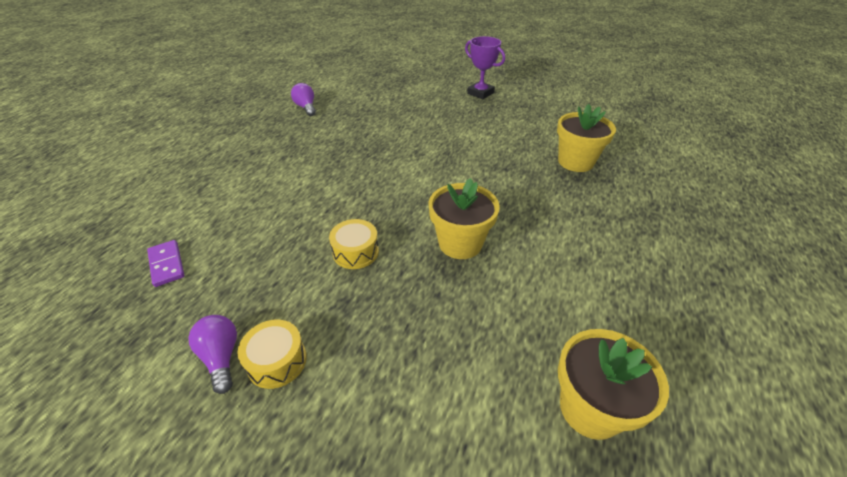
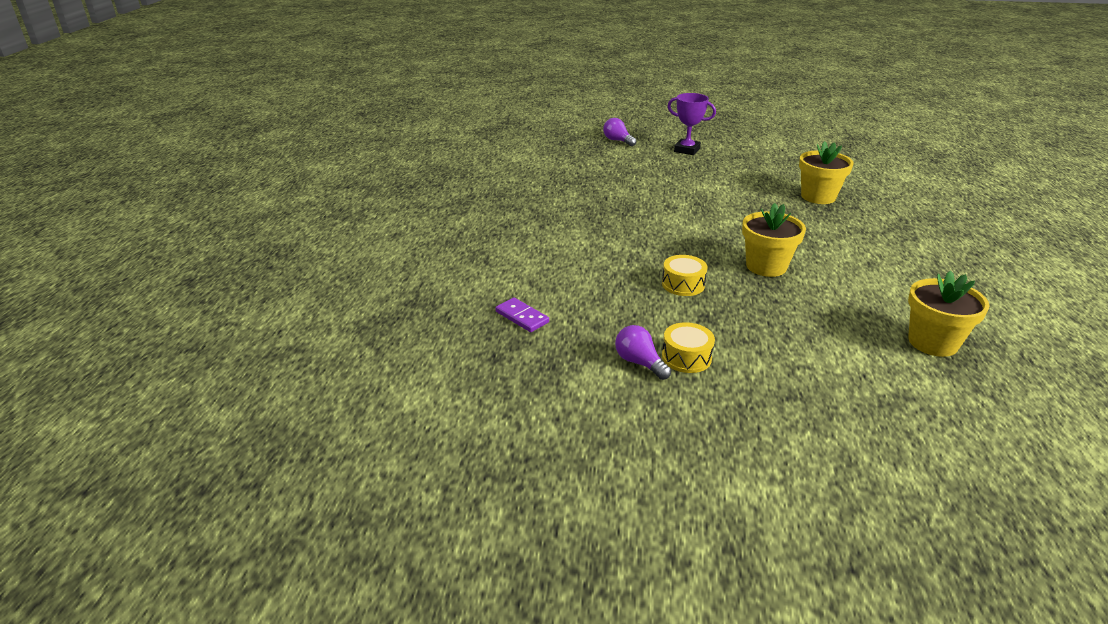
camera: 15 degrees left, 10 degrees down
(306, 107) = (518, 181): purple light bulb -> purple light bulb (617, 141)

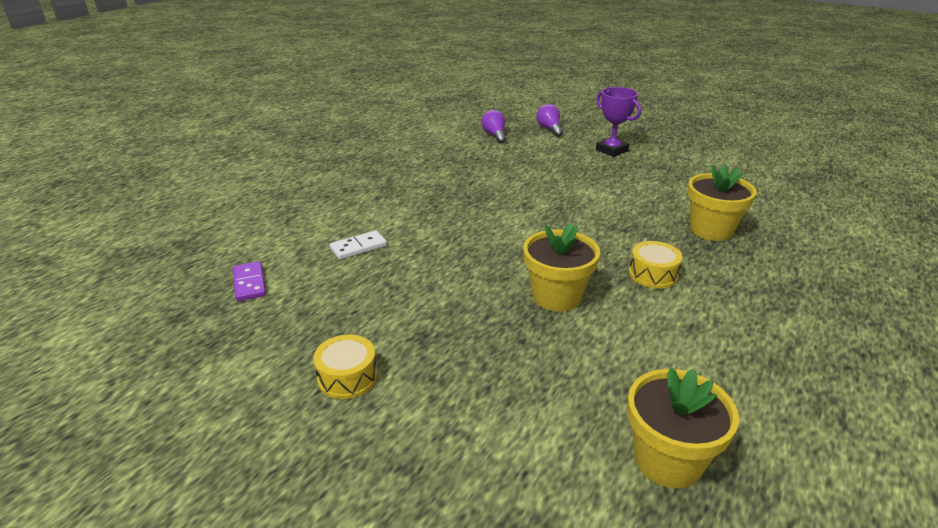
camera: 25 degrees right, 0 degrees up
(577, 268) = (358, 247): none -> white domino
(639, 363) = (294, 367): purple light bulb -> purple light bulb (494, 135)
(683, 284) = (441, 292): yellow drum -> yellow drum (653, 274)

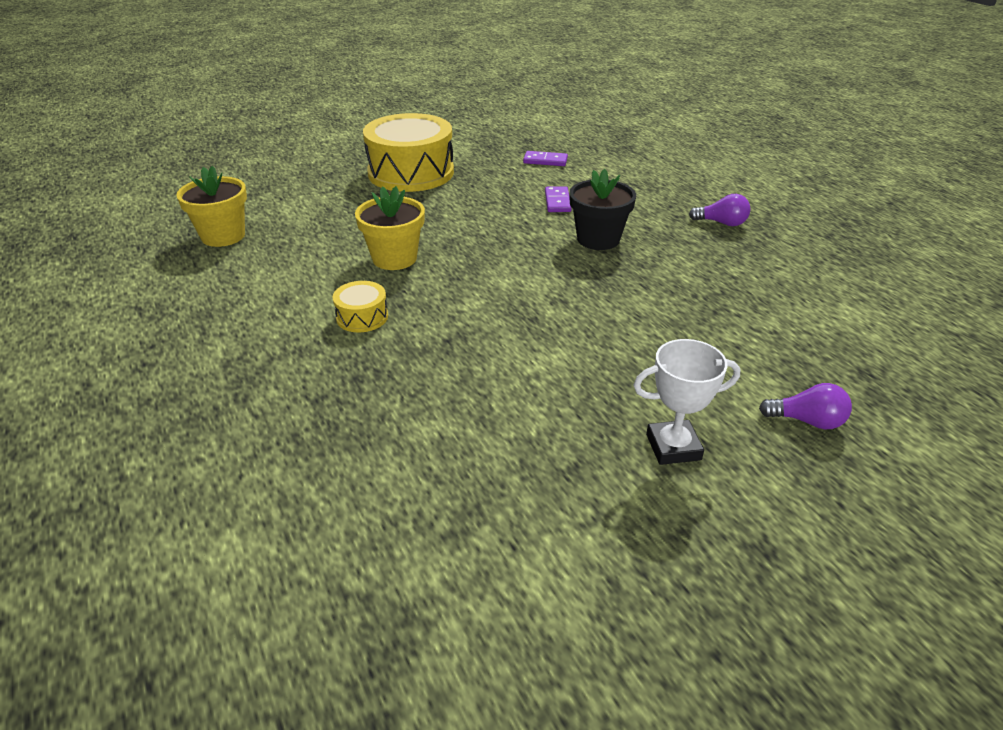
camera: 120 degrees right, 5 degrees up
(347, 377) = (411, 172): yellow drum -> yellow drum, size x2.27
(358, 247) = (557, 201): white domino -> purple domino
(418, 211) = (598, 239): none -> black flower pot
(494, 135) = (798, 353): purple light bulb -> purple light bulb (721, 223)
(612, 150) = (673, 447): purple trophy -> white trophy
(711, 230) = (380, 401): yellow flower pot -> none

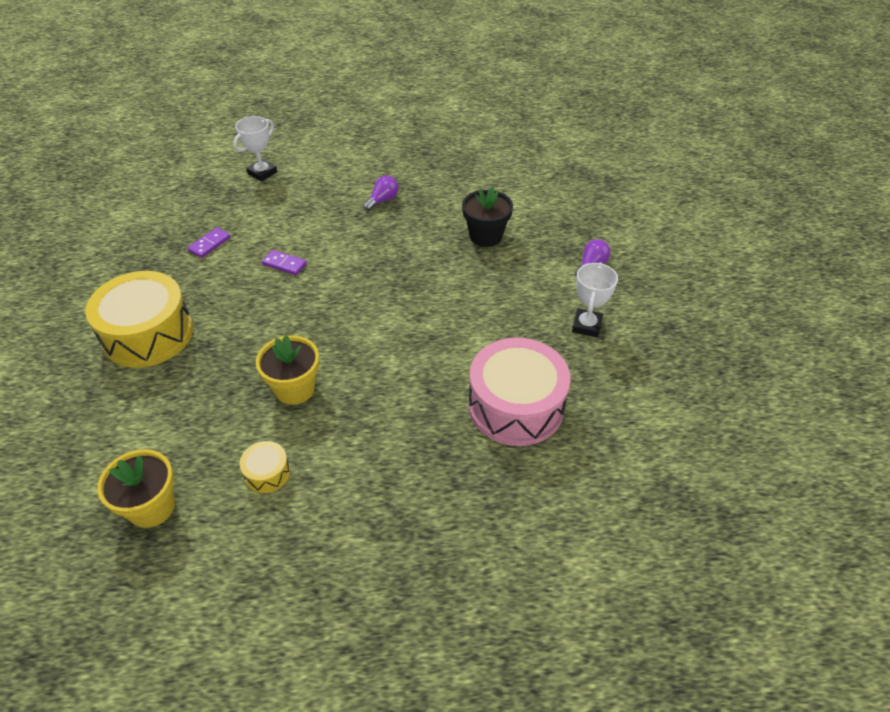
camera: 65 degrees left, 10 degrees up
(362, 317) = (367, 432): yellow drum -> yellow drum (267, 473)
(467, 416) = (516, 406): none -> pink drum
(598, 239) = (356, 265): black flower pot -> black flower pot (485, 236)
(673, 151) = (262, 173): none -> white trophy

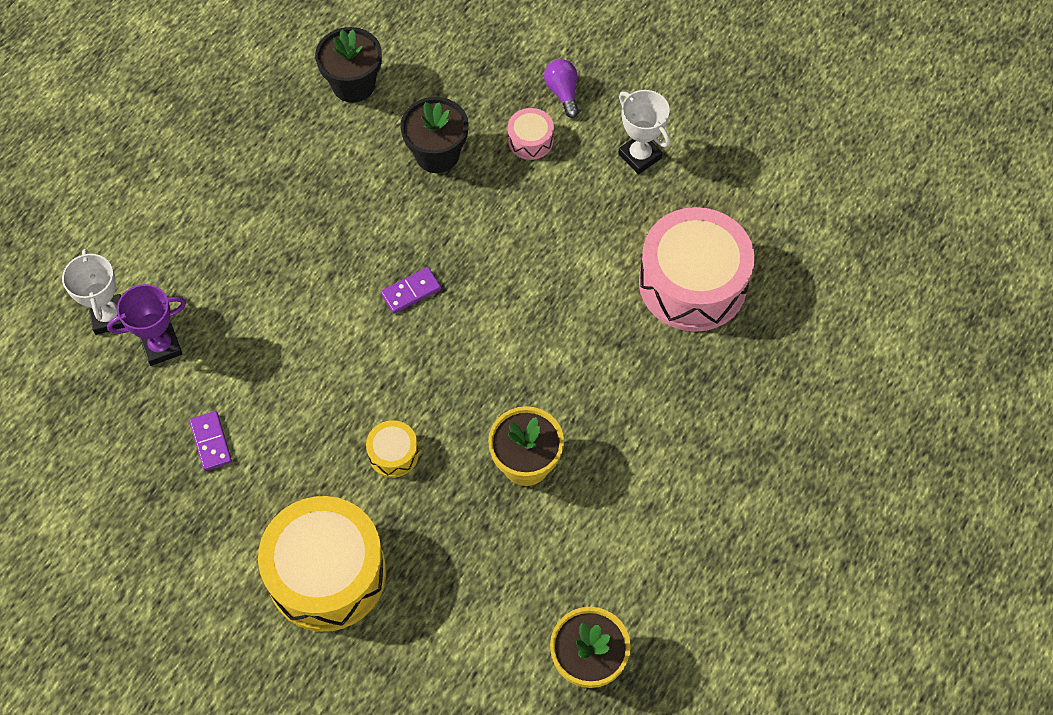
camera: 55 degrees left, 15 degrees up
(258, 198) = (161, 346): none -> purple trophy
(267, 473) = (618, 540): yellow drum -> yellow drum (393, 454)
(284, 264) = (317, 378): purple domino -> purple domino (411, 291)
(382, 200) = (285, 216): purple light bulb -> none
(496, 183) = (353, 85): none -> black flower pot
(540, 269) = (530, 140): none -> pink drum

